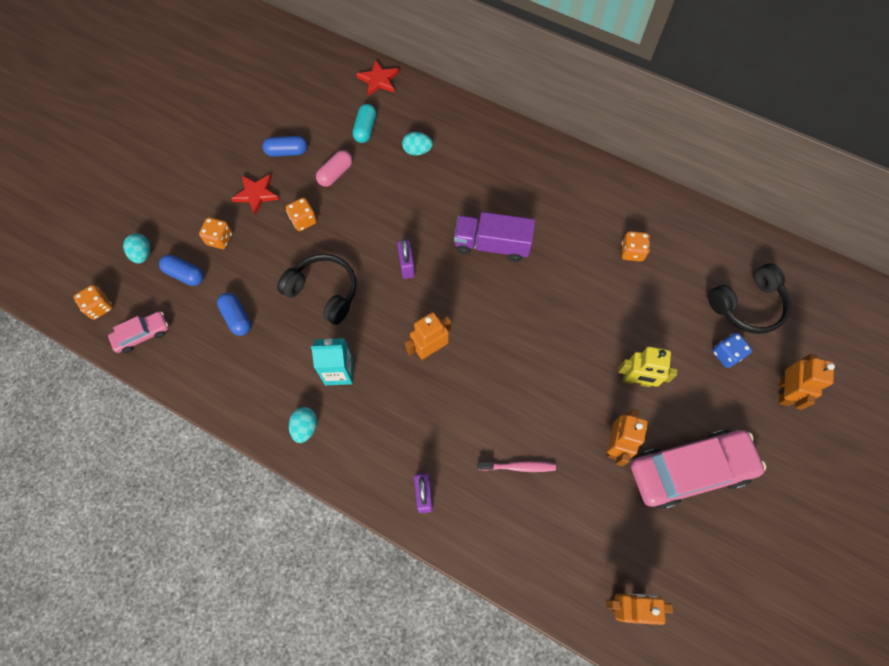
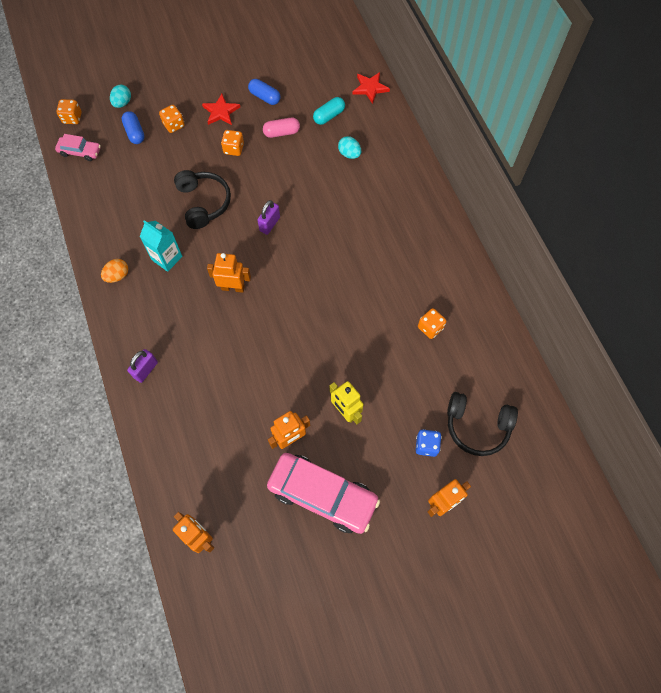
camera: 40 degrees right, 0 degrees up
(237, 318) = (140, 181): blue capsule -> none
(305, 427) = (117, 276): turquoise egg -> orange egg
(492, 245) = (338, 251): purple truck -> none
(518, 467) = (217, 401): pink toothbrush -> none

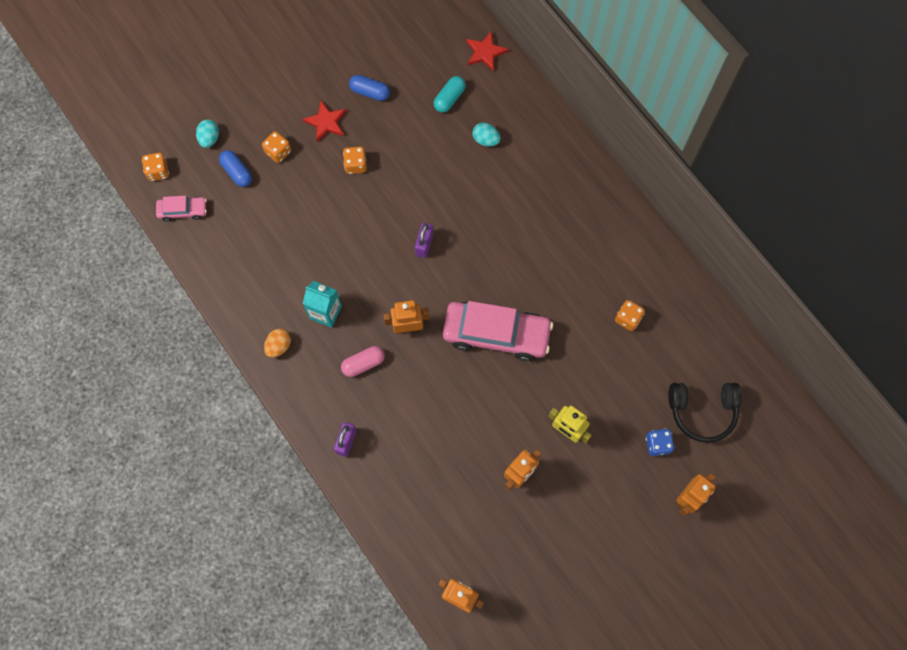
camera: 15 degrees left, 5 degrees up
(203, 203) = (343, 238): black headphones -> none
(281, 132) = (403, 132): pink capsule -> pink capsule (363, 364)
(323, 495) = (569, 522): pink car -> pink car (496, 334)

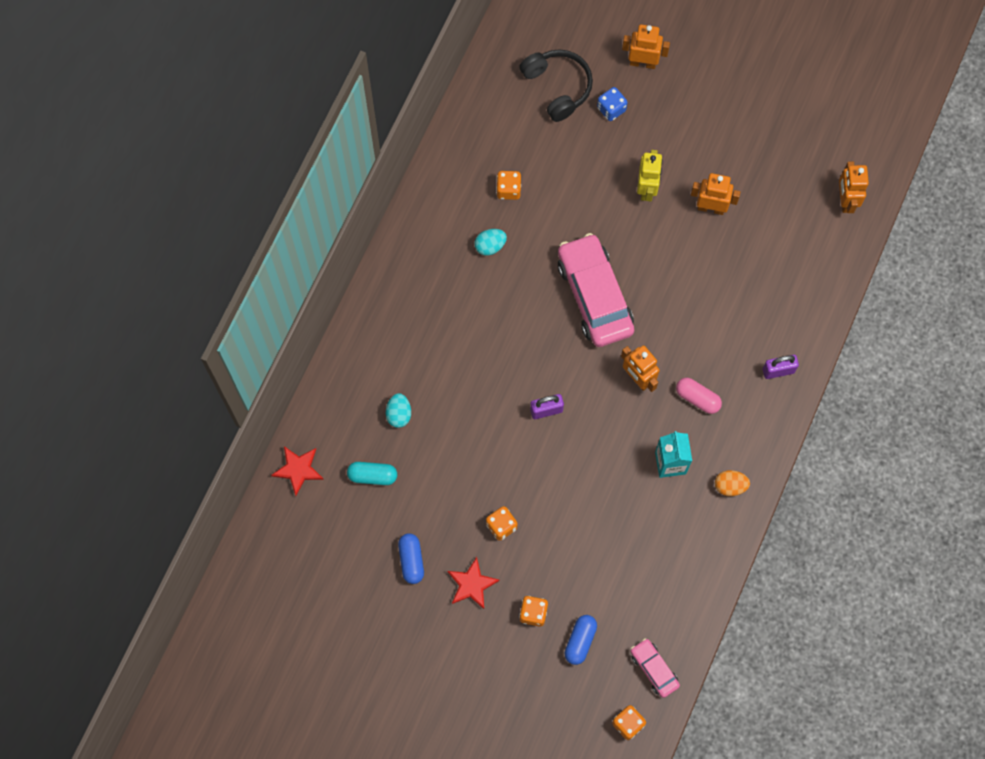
camera: 120 degrees left, 0 degrees up
(209, 138) = (560, 694): turquoise egg -> turquoise egg (490, 246)

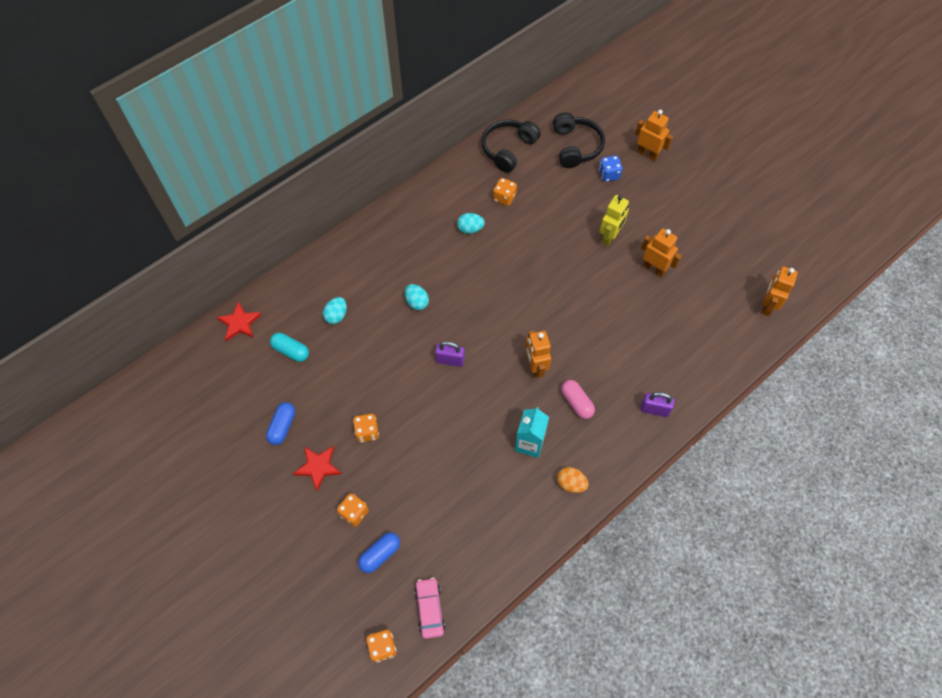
camera: 25 degrees right, 10 degrees down
(477, 360) = (417, 302): none -> turquoise egg
(482, 124) = (508, 149): none -> black headphones
(594, 296) = (531, 294): pink car -> none

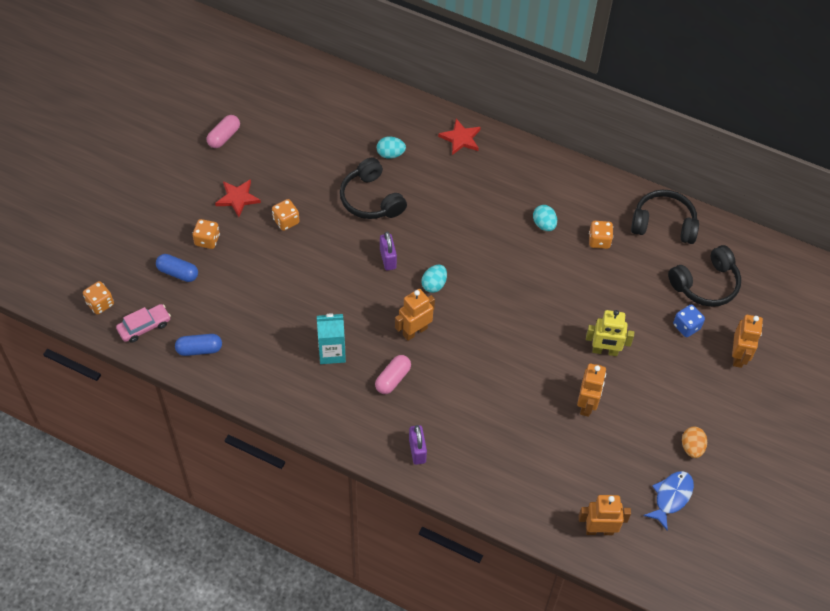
camera: 65 degrees right, 5 degrees down
(236, 454) = (224, 137): none -> pink capsule
(239, 323) = (347, 87): red star -> red star (460, 138)
(282, 427) = (263, 158): blue capsule -> blue capsule (199, 349)
(291, 351) = (338, 135): turquoise capsule -> none
(378, 350) = (371, 199): none -> black headphones
(417, 302) = (437, 210): turquoise egg -> turquoise egg (434, 284)
(571, 484) = (305, 400): orange egg -> orange egg (692, 447)
(753, 247) = (671, 497): none -> blue fish

